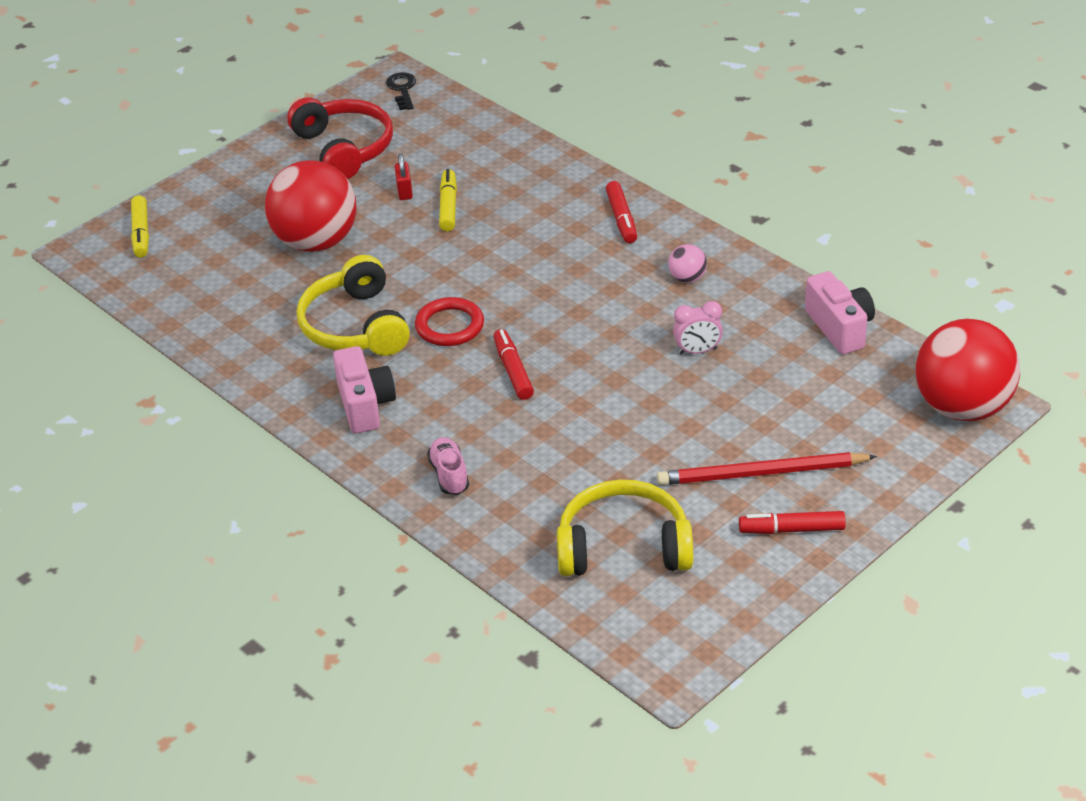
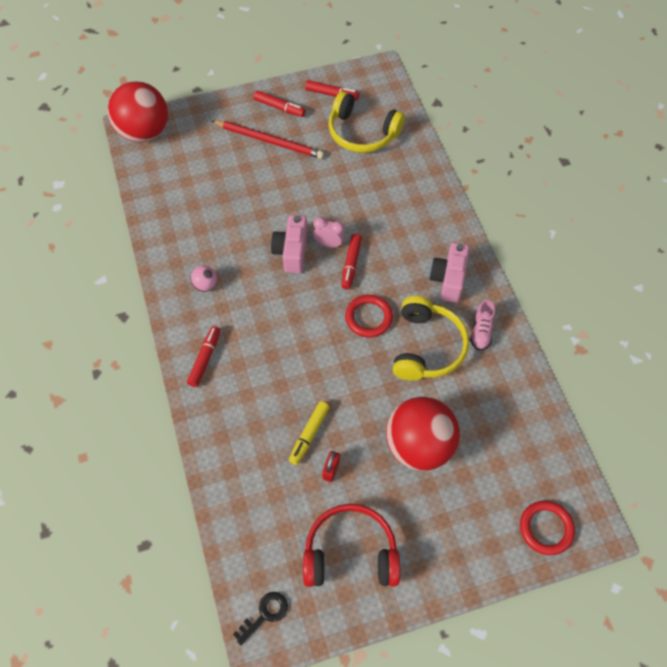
camera: 155 degrees left, 20 degrees up
(141, 233) = (546, 528): yellow marker -> red ring
(344, 148) = (350, 552): red headphones -> red headphones turned 90 degrees clockwise
(402, 89) = (265, 614): black key -> black key turned 150 degrees counterclockwise
(449, 475) = (424, 210): pink shoe -> pink shoe (481, 331)
(697, 351) = (241, 228): pink clock -> pink clock (329, 244)
(723, 588) = (332, 94): none -> red marker
(840, 328) = (155, 207): pink camera -> pink camera (292, 252)

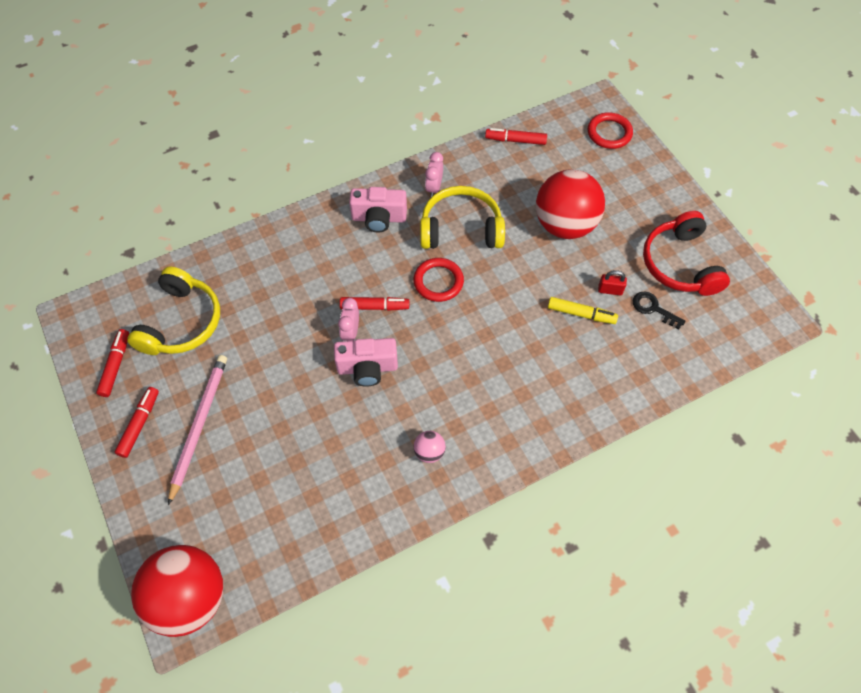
camera: 100 degrees left, 0 degrees up
(205, 358) = (524, 429): red marker -> red marker (515, 140)
(265, 614) = (757, 320): black key -> black key (653, 309)
(269, 141) = (199, 425): red pencil -> pink pencil
(481, 331) = (434, 188): pink shoe -> pink clock

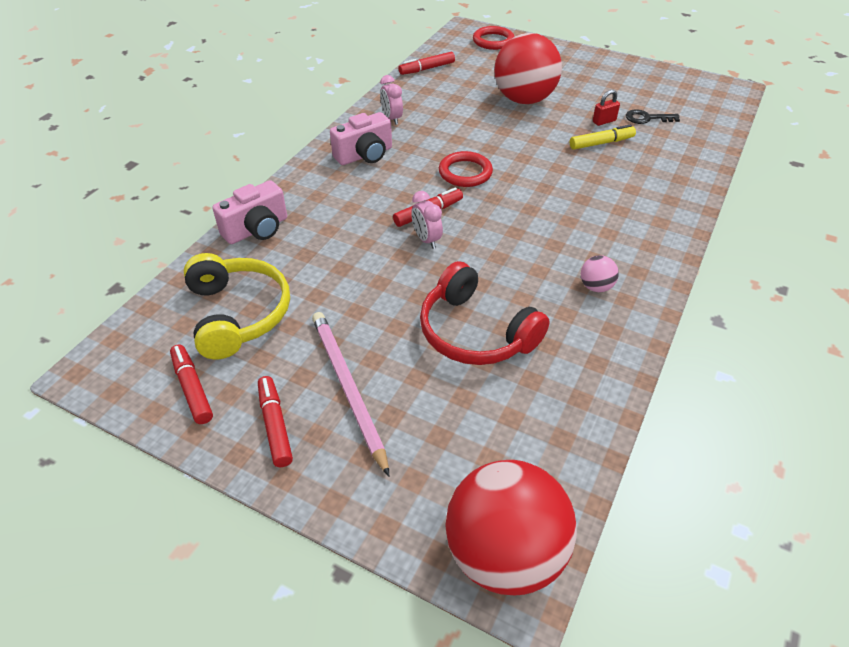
camera: 35 degrees left, 15 degrees down
(367, 368) = (471, 257): pink camera -> pink camera (257, 229)
(461, 228) = (444, 133): yellow headphones -> none
(680, 264) = (632, 88): red headphones -> red headphones (475, 332)

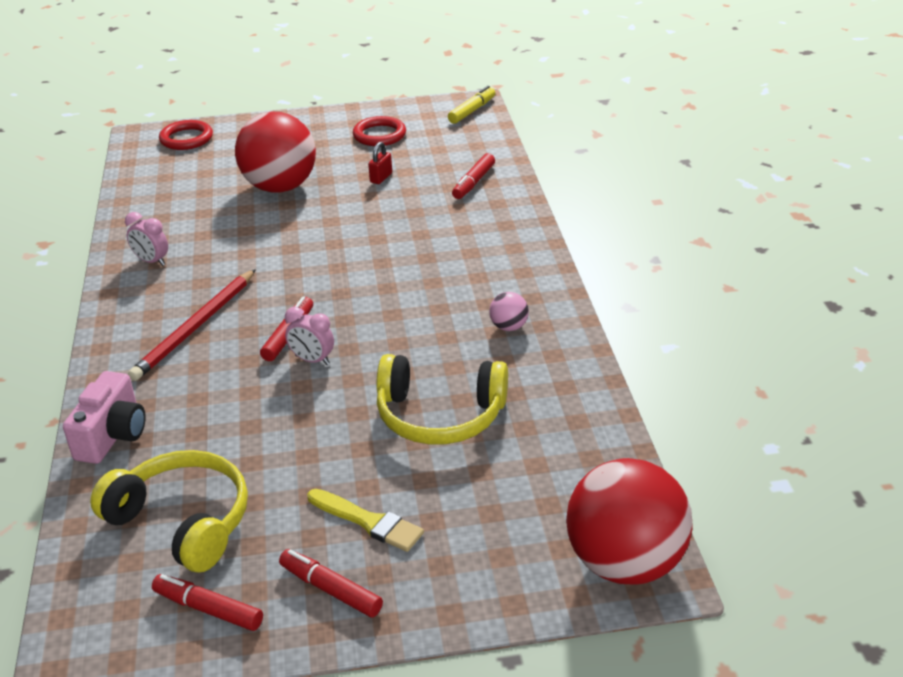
camera: 35 degrees left, 10 degrees down
(348, 388) = (368, 522): pink pencil -> yellow brush
(364, 155) = (159, 310): pink camera -> none
(375, 178) = (195, 327): none -> red pencil
(427, 69) = (138, 195): red marker -> red marker (473, 182)
(465, 172) = (288, 281): red ring -> red ring (379, 135)
(475, 332) = (440, 416): red headphones -> yellow headphones
(601, 143) = (397, 199): yellow marker -> yellow marker (472, 111)
(647, 118) = (419, 159): black key -> none

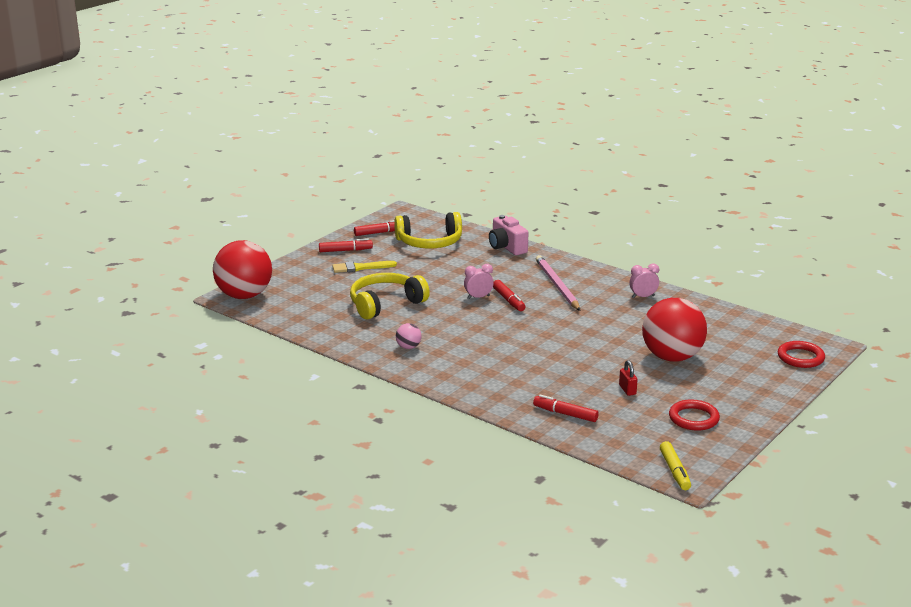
camera: 135 degrees right, 10 degrees down
(195, 327) = (557, 285): red pencil -> pink pencil
(473, 182) = (565, 414): red marker -> red marker turned 45 degrees counterclockwise

